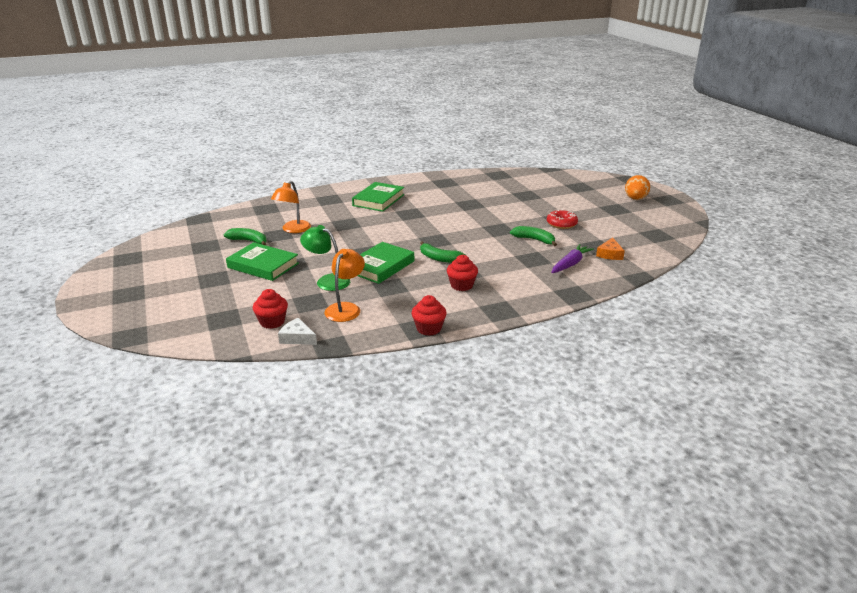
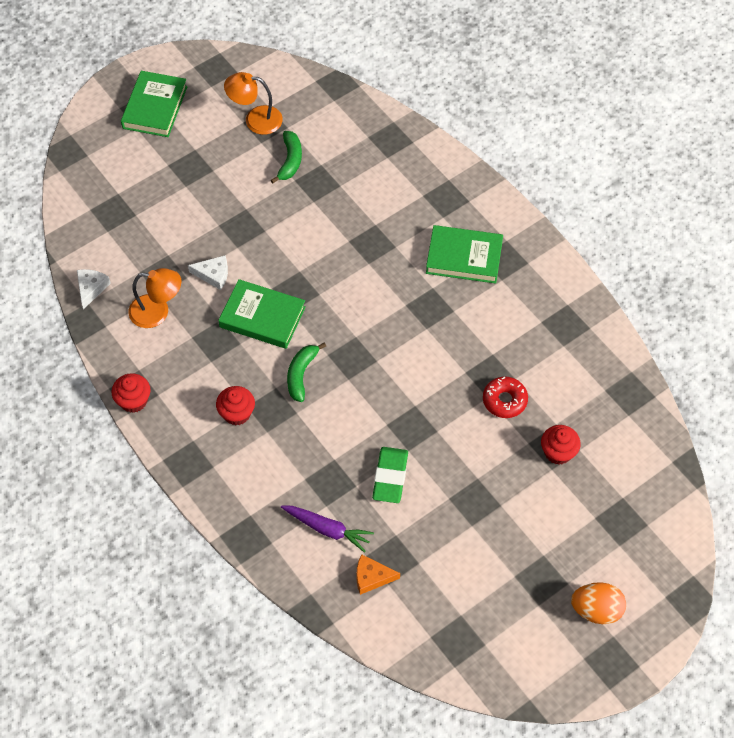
camera: 75 degrees right, 30 degrees up
(263, 265) = (233, 200): green book -> green book (155, 107)
(272, 322) = (116, 256): red cupcake -> red cupcake (558, 452)
(293, 230) = (335, 193): orange lamp -> orange lamp (255, 119)
(327, 281) = (213, 275): green lamp -> white cheese
(534, 240) = (390, 477): green banana -> green eraser
(561, 224) = (456, 507): red donut -> red donut (504, 400)

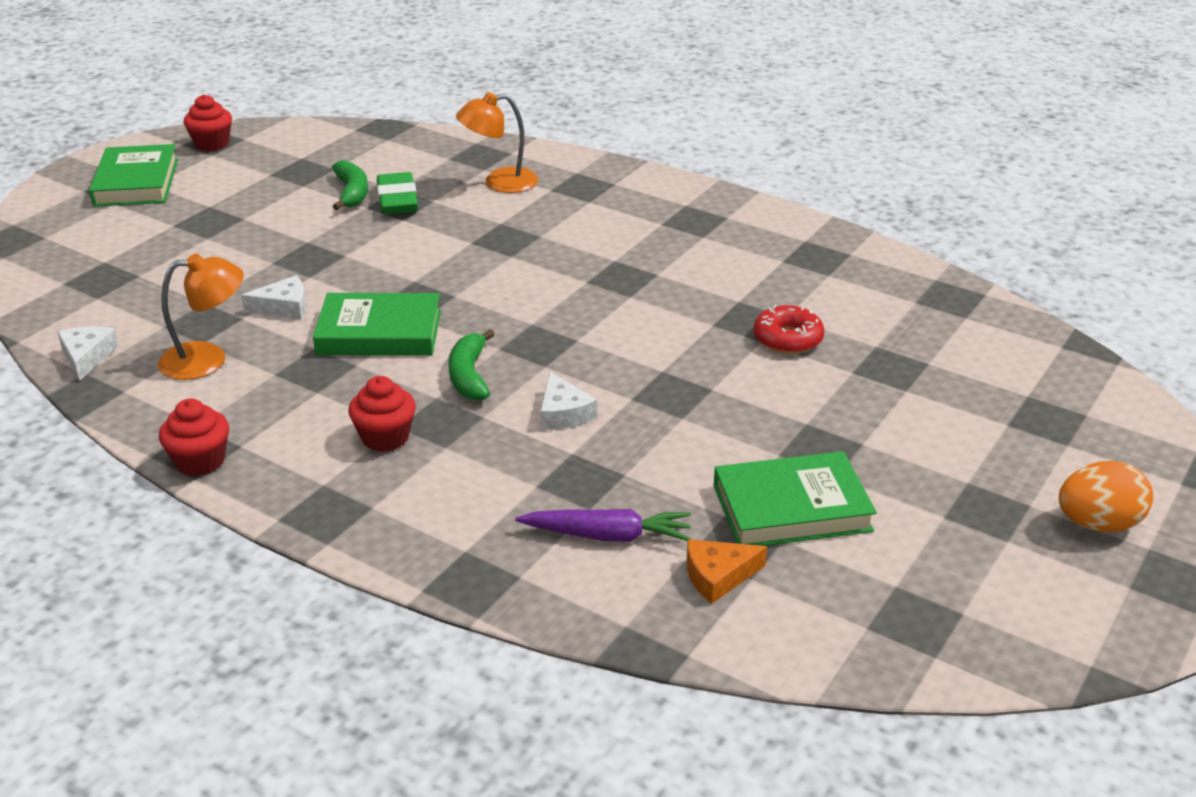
camera: 20 degrees left, 25 degrees down
(255, 119) = (287, 169): orange lamp -> orange lamp (499, 182)
(342, 425) = (563, 413): none -> white cheese
(390, 477) = (672, 452): green eraser -> green eraser (397, 200)
(464, 257) = (639, 228): green book -> green book (791, 508)
(558, 452) = (901, 371): red cupcake -> red cupcake (212, 144)

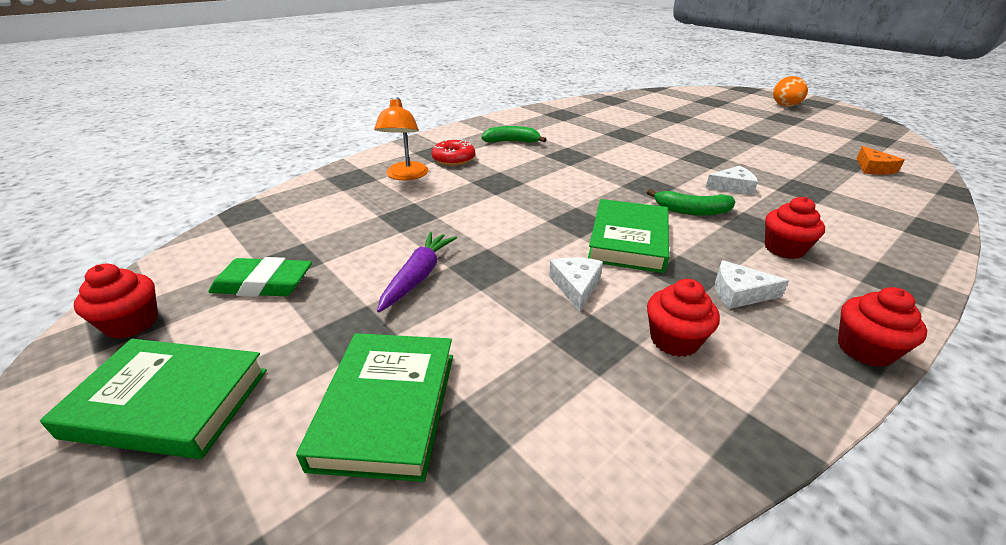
camera: 75 degrees left, 0 degrees up
(87, 357) = (672, 453): white cheese -> white cheese (739, 293)
(207, 359) = (674, 340): orange lamp -> red cupcake
(352, 193) = (365, 236): green banana -> green banana (512, 142)
(397, 200) = (399, 216): green eraser -> green eraser (263, 284)
(608, 536) = (856, 188): purple carrot -> purple carrot (418, 276)
(787, 339) = (646, 129): red donut -> red donut (453, 159)
(791, 508) = (803, 147): green book -> green book (387, 407)

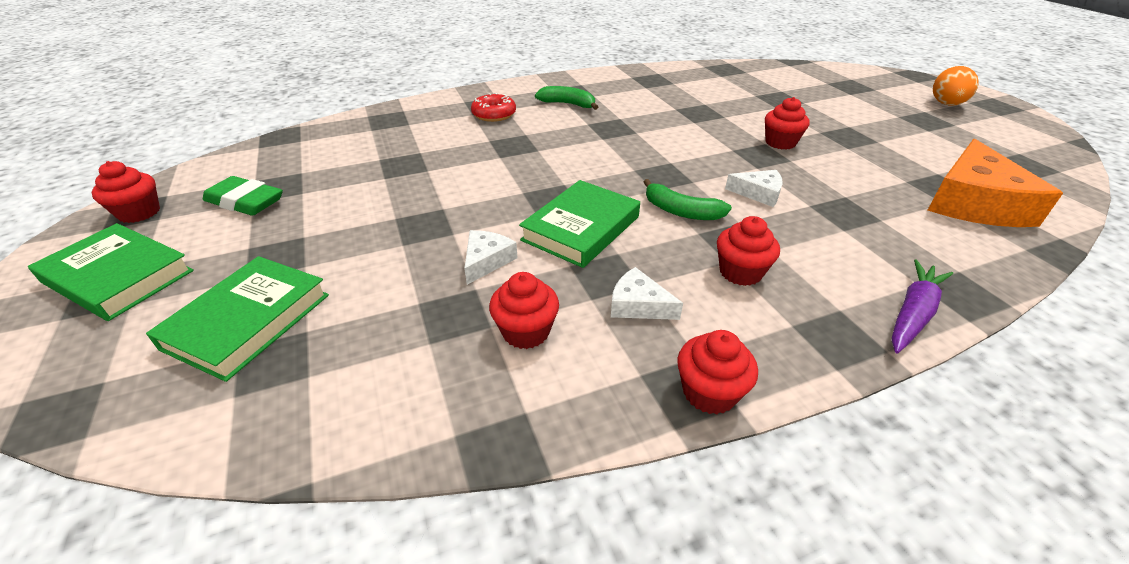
camera: 20 degrees right, 5 degrees up
(405, 176) = (436, 125): orange lamp -> none
(418, 276) = (363, 221): purple carrot -> purple carrot (912, 313)
(707, 147) = (780, 143): none -> red cupcake
(873, 168) = (973, 202): orange cheese -> orange cheese, size x2.10

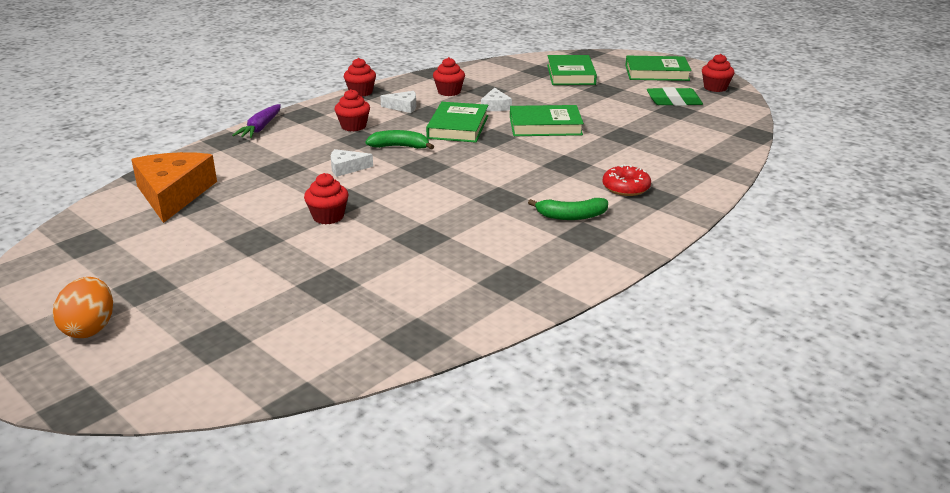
camera: 155 degrees right, 10 degrees down
(467, 201) = (545, 126): none -> green book

